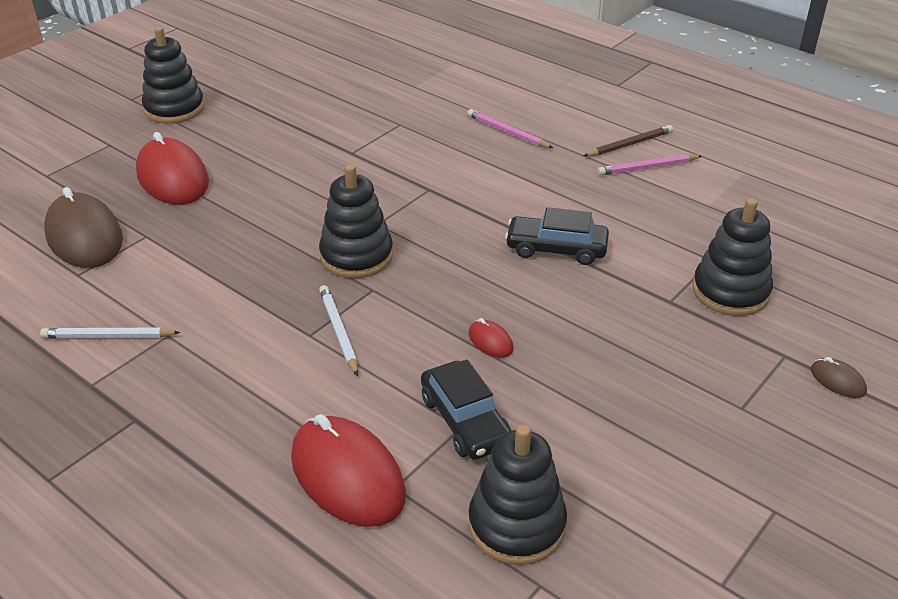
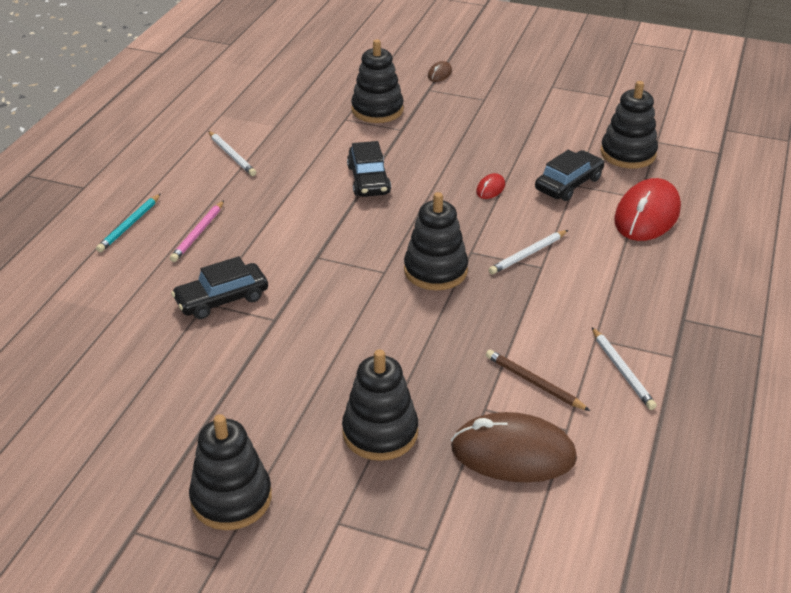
camera: 110 degrees left, 0 degrees up
(84, 237) = (513, 453): brown mouse -> brown mouse turned 60 degrees clockwise
(172, 178) = (380, 432): red mouse -> black stacking toy
(399, 132) = (222, 299): none -> black car
(540, 101) = (129, 225): none -> turquoise pencil
(629, 144) = (197, 168): brown pencil -> brown pencil (534, 383)
(647, 167) = (232, 155): pink pencil -> white pencil

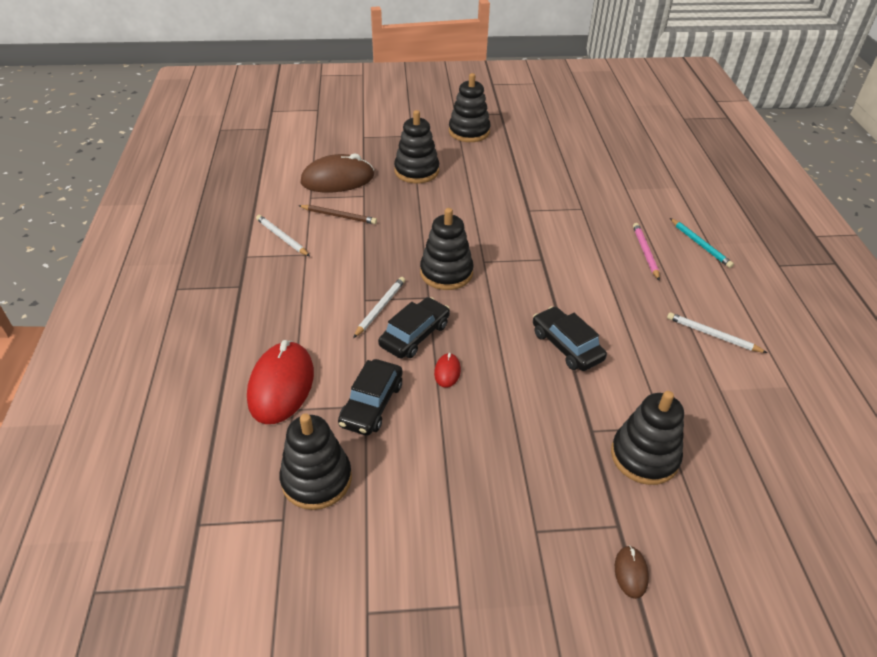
camera: 155 degrees right, 5 degrees up
(129, 225) = (700, 244): turquoise pencil -> turquoise pencil turned 150 degrees clockwise
(222, 299) = (574, 213): black car -> black car (415, 335)

